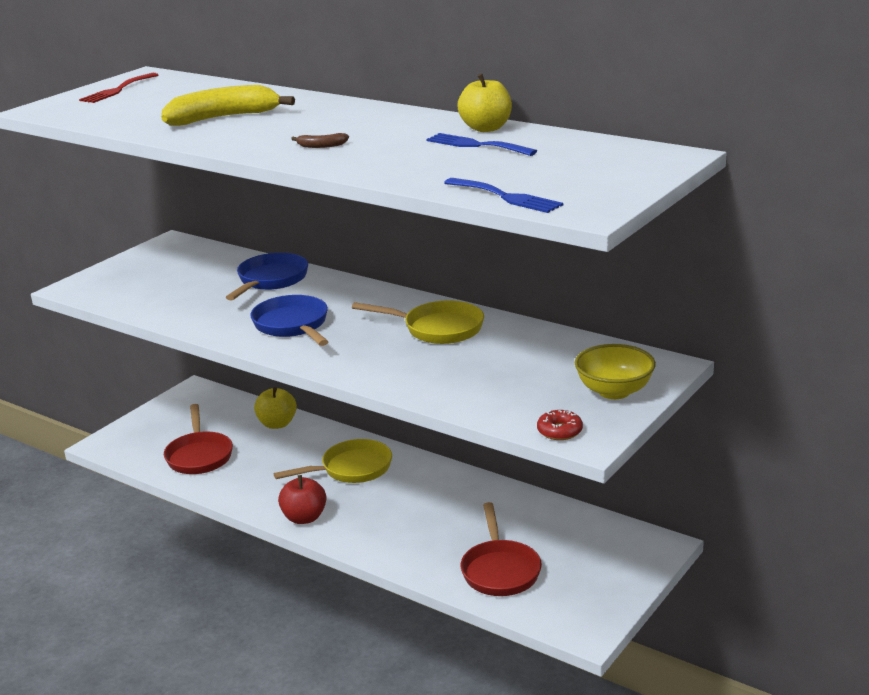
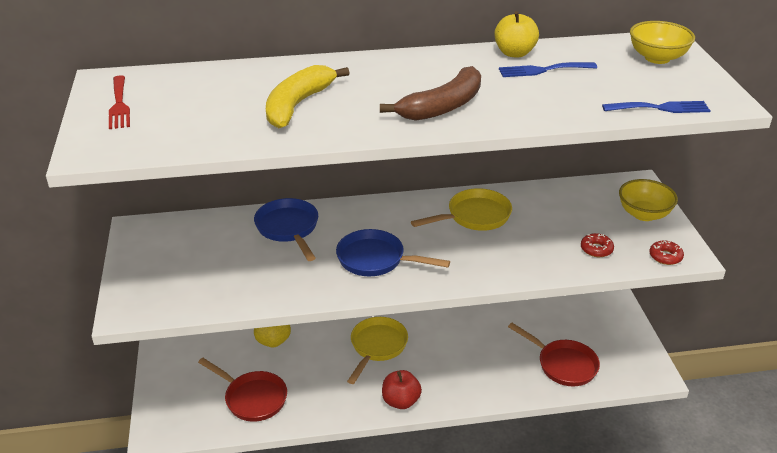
camera: 45 degrees left, 10 degrees up
(321, 146) = (442, 107): brown banana -> brown banana, size x2.47
(500, 397) = (596, 249): none -> red donut
(619, 164) = (657, 58): none -> yellow bowl

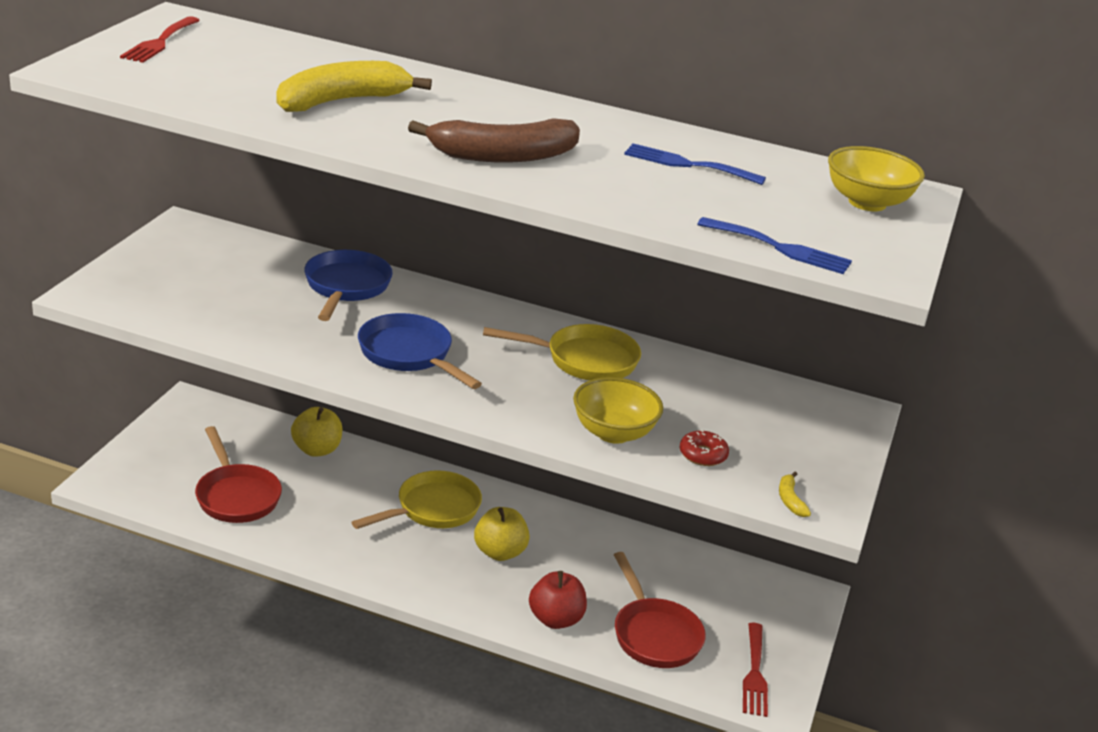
camera: 25 degrees right, 5 degrees down
(401, 401) = (403, 577): red apple -> red apple (555, 619)
(514, 53) = (679, 138): yellow apple -> yellow apple (500, 552)
(631, 361) = (755, 674): none -> red fork
(644, 214) = (820, 445): yellow bowl -> yellow bowl (613, 433)
(665, 256) = (790, 500): red donut -> yellow banana

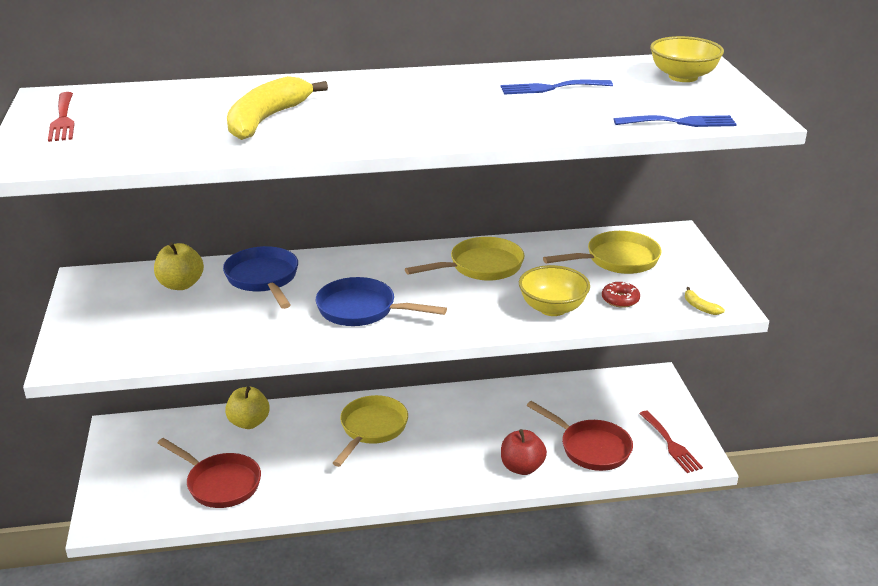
camera: 25 degrees left, 0 degrees up
(500, 552) = (444, 438): yellow apple -> yellow apple (181, 284)
(503, 156) = (432, 121): brown banana -> none
(751, 412) = (617, 260): none -> yellow pan

